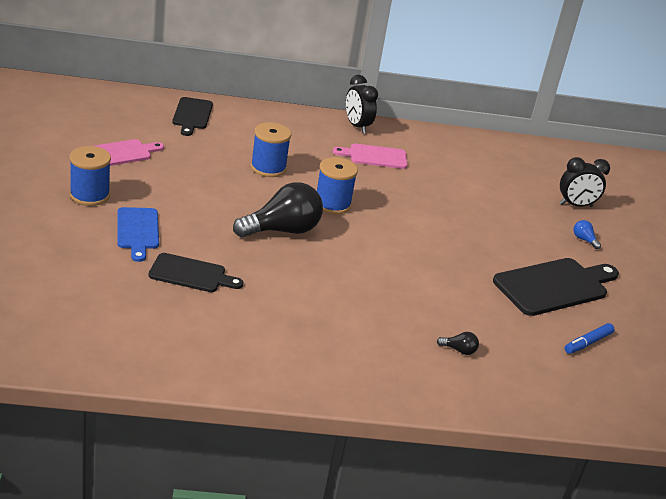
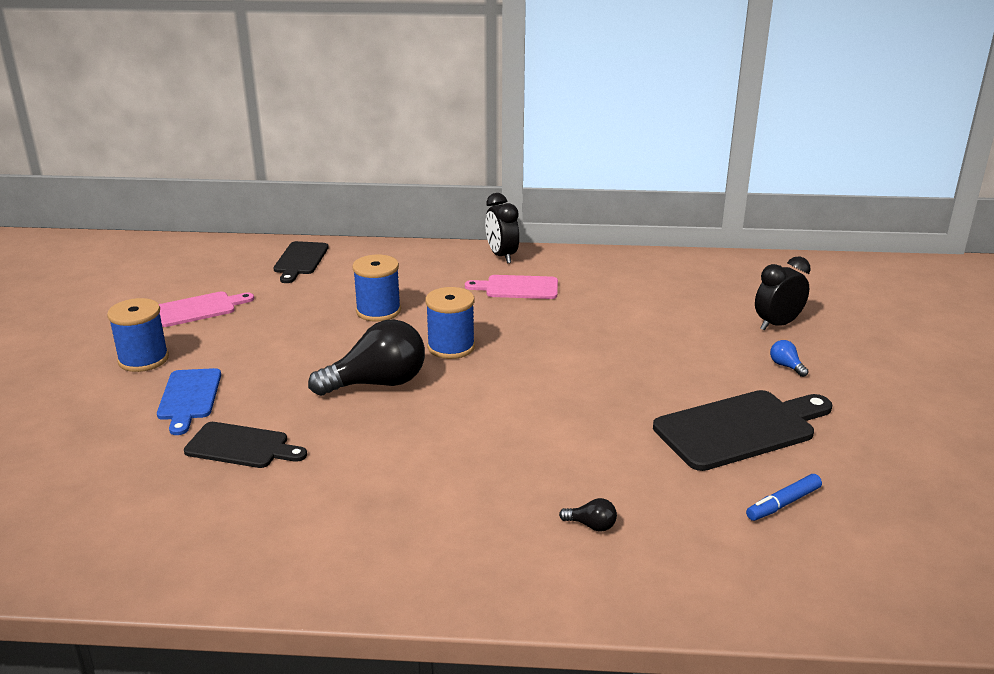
camera: 10 degrees right, 5 degrees down
(575, 205) = (777, 324): black clock -> black clock turned 150 degrees clockwise

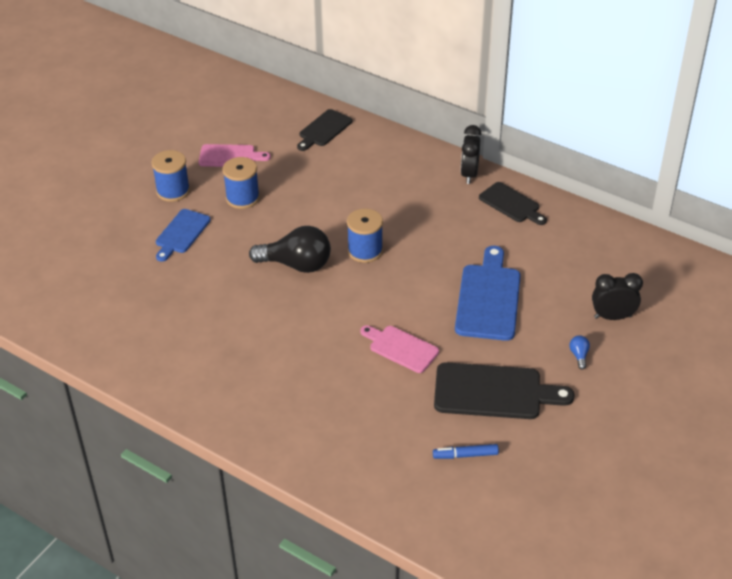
camera: 30 degrees right, 15 degrees up
(241, 446) = (188, 284): black cutting board -> black cutting board (511, 204)
(378, 311) = (342, 200): blue spool -> blue spool (242, 198)
(517, 288) = (454, 211): pink cutting board -> pink cutting board (401, 348)
(591, 525) = (339, 420): black light bulb -> none
(636, 347) = (488, 298): none -> blue cutting board

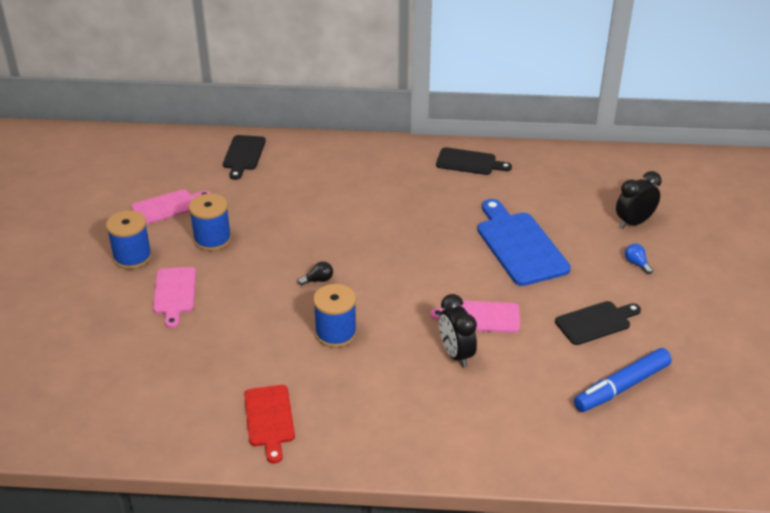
camera: 30 degrees left, 5 degrees down
(174, 362) = (269, 419): none -> red cutting board
(181, 233) = (174, 293): blue cutting board -> pink cutting board
(296, 264) = (318, 280): black light bulb -> black light bulb, size x0.40
(365, 251) = (373, 245): blue spool -> blue spool (336, 333)
(465, 455) = (621, 387): blue marker -> blue marker, size x1.71
(469, 174) = (411, 150): black clock -> black clock (456, 354)
(494, 392) = (596, 322): black cutting board -> black cutting board, size x0.62

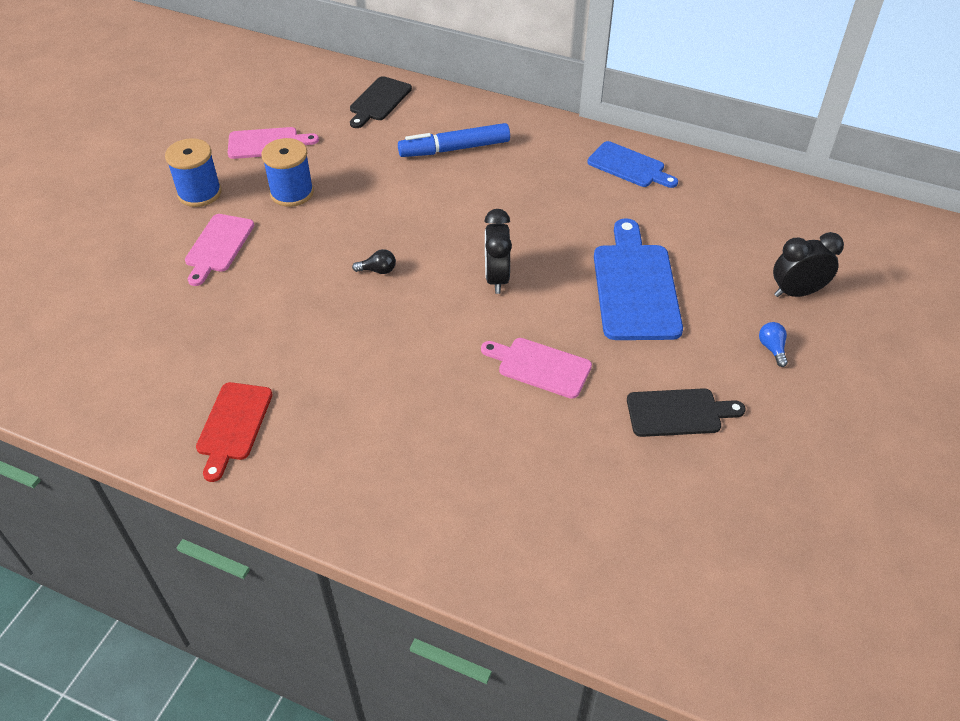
camera: 20 degrees right, 10 degrees up
(336, 333) = (362, 341): blue spool -> none
(456, 354) = (484, 406): black clock -> black clock (497, 278)
(469, 162) = (629, 166): black cutting board -> blue cutting board
(621, 387) = (666, 510): blue marker -> blue marker (454, 149)

